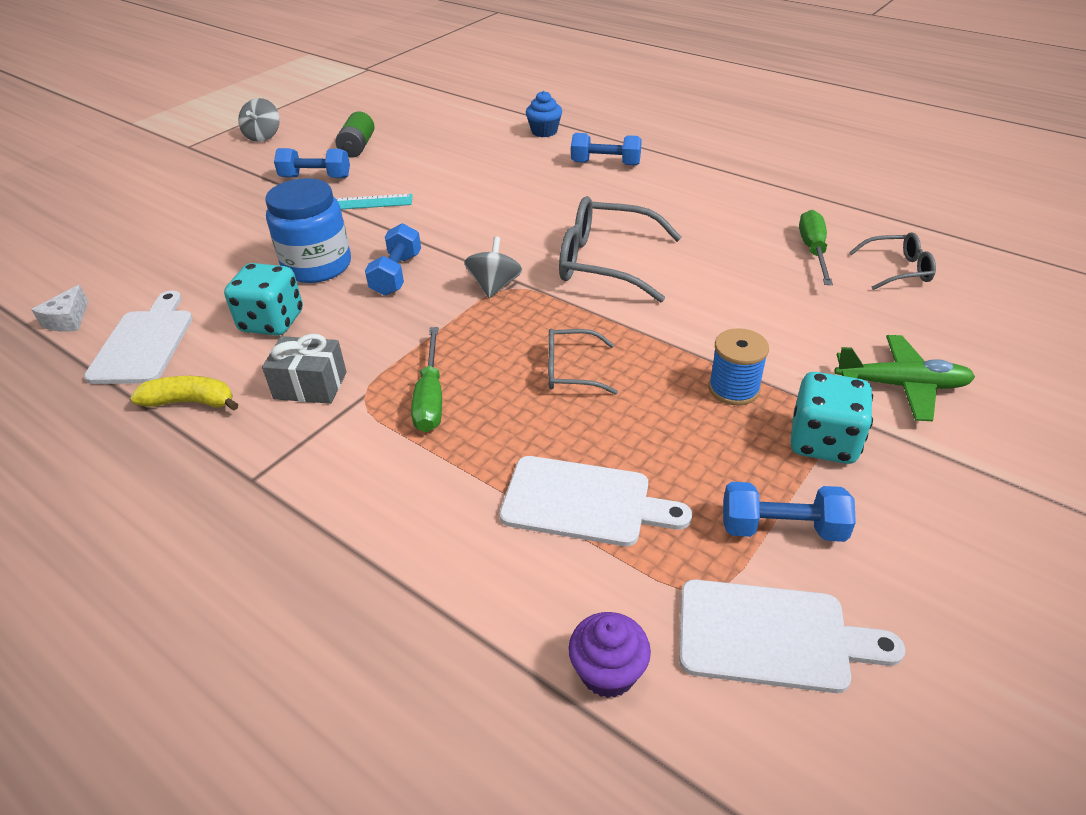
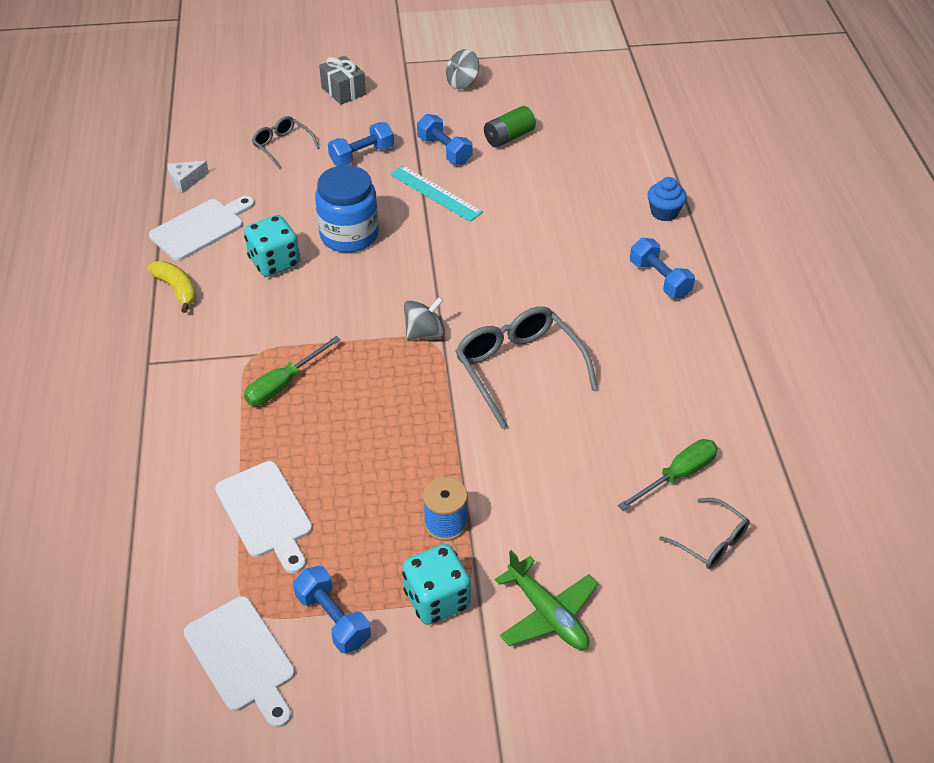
camera: 45 degrees right, 5 degrees up
(310, 385) = (239, 325): grey gift -> grey gift (343, 91)
(397, 274) = (383, 277): blue dumbbell -> blue dumbbell (362, 155)
(570, 370) = (377, 430): grey glasses -> grey glasses (282, 146)
(608, 672) = (156, 601): purple cupcake -> none

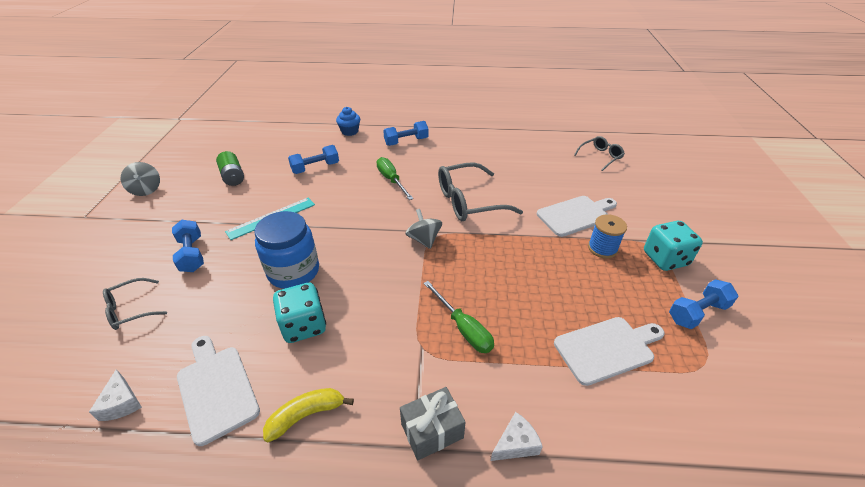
camera: 80 degrees left, 5 degrees down
(151, 433) = (515, 444): none -> white cheese
(242, 658) = (752, 371): white cutting board -> white cutting board (575, 215)
(343, 91) = (85, 258): grey gift -> grey gift (432, 430)
(444, 151) = (223, 208): blue dumbbell -> blue dumbbell (315, 168)
(547, 614) = (662, 215): green plane -> none
(677, 476) = (557, 159): green screwdriver -> green screwdriver (391, 180)

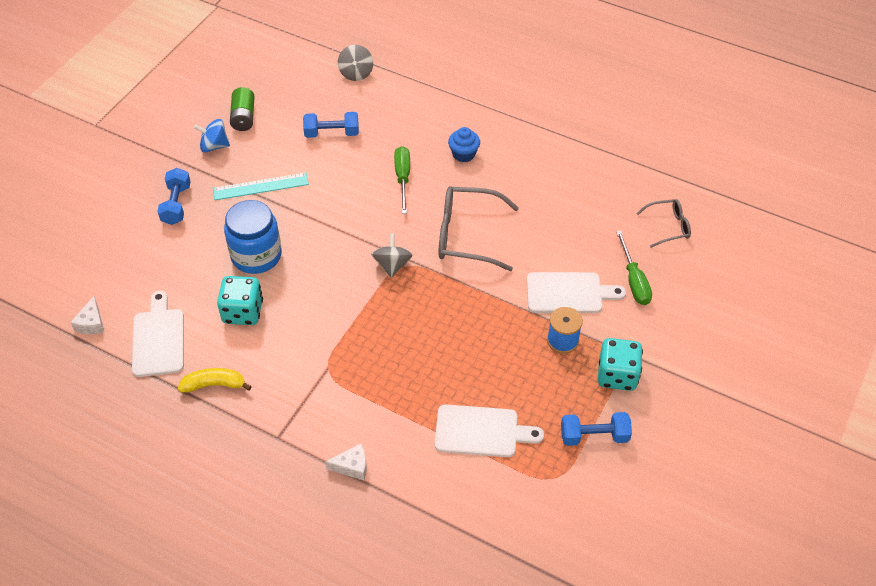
camera: 25 degrees right, 10 degrees up
(130, 310) = (114, 244): grey glasses -> none
(146, 189) = (156, 108): grey spinning top -> grey spinning top (356, 73)
(213, 201) = (214, 146): none -> blue spinning top
(350, 131) = (396, 88): blue cupcake -> blue cupcake (463, 154)
(406, 141) = (452, 126): blue dumbbell -> none
(432, 430) = (297, 432): grey gift -> none
(463, 328) = (371, 366): green screwdriver -> green screwdriver (634, 280)

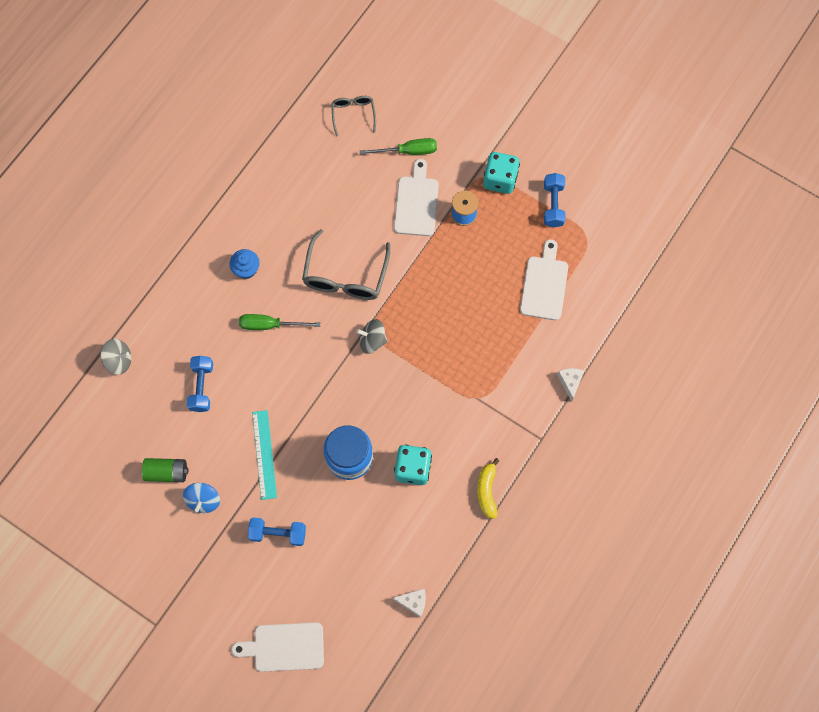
camera: 85 degrees left, 20 degrees up
(158, 339) = (435, 541): white cutting board -> white cutting board (284, 647)

